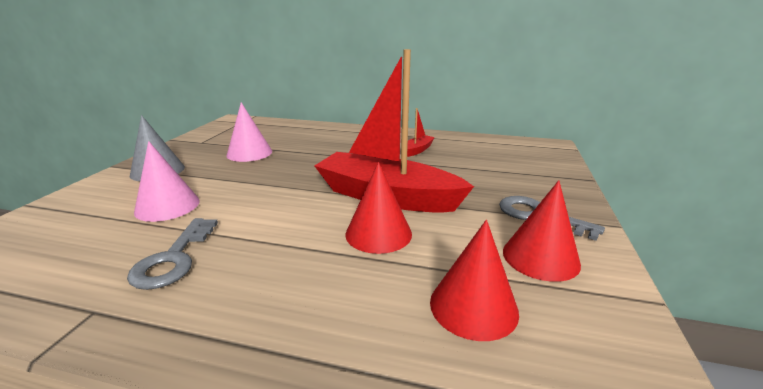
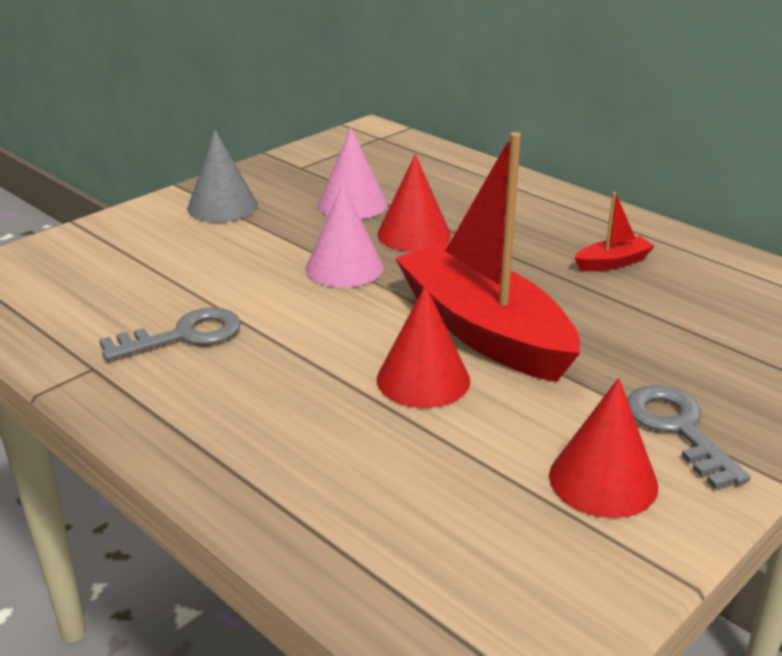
camera: 30 degrees right, 5 degrees up
(167, 206) = (208, 265): pink cone -> pink cone (344, 268)
(174, 258) = (183, 336): grey key -> grey key turned 150 degrees counterclockwise
(473, 306) = (450, 499): red cone -> red cone (414, 234)

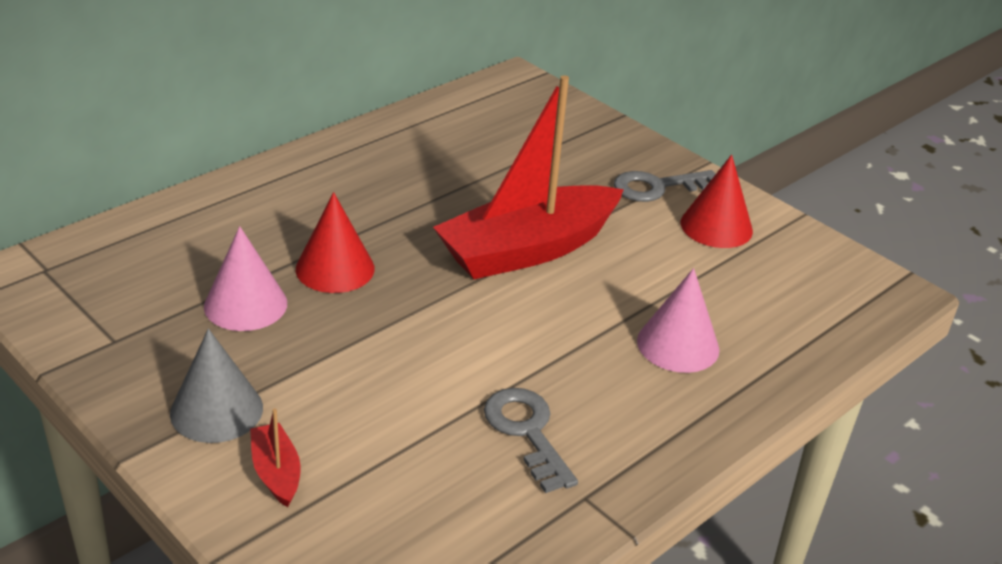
camera: 90 degrees left, 5 degrees up
(344, 268) = (400, 319): pink cone -> pink cone (678, 345)
(423, 379) = (601, 289): red cone -> none
(612, 263) = (418, 167): red boat -> red boat (276, 473)

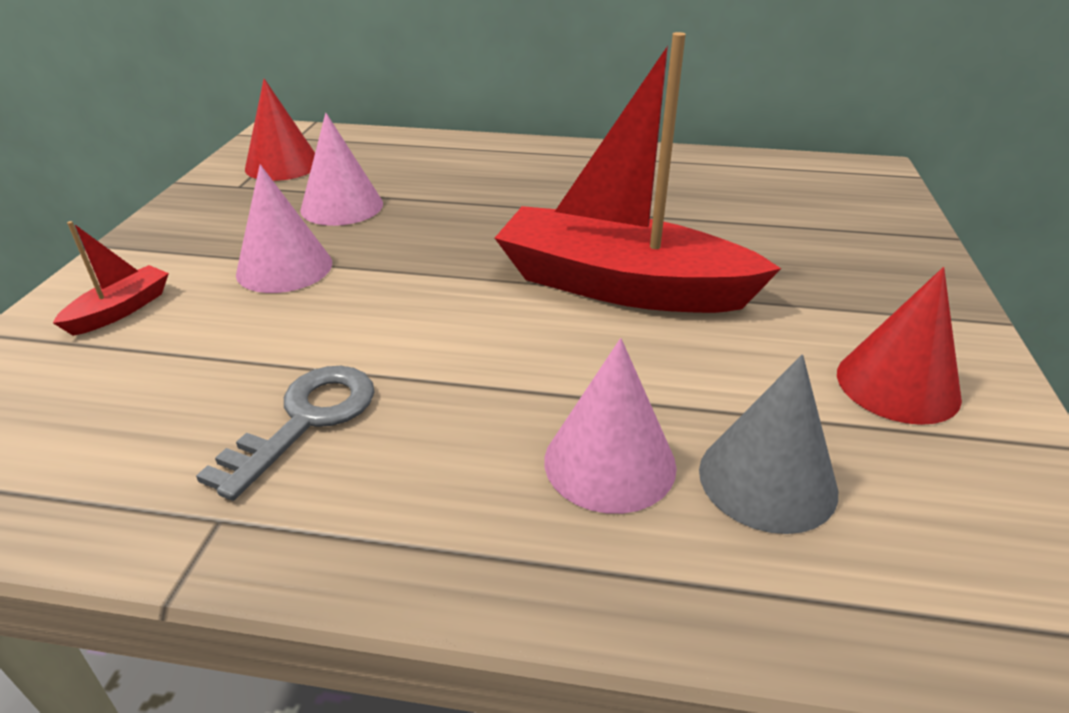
camera: 55 degrees right, 0 degrees up
(216, 410) = (187, 252): grey cone -> grey cone (767, 480)
(315, 371) = (284, 268): none -> pink cone
(335, 268) = (441, 217): red cone -> red cone (283, 165)
(658, 187) = (882, 311): grey key -> none

